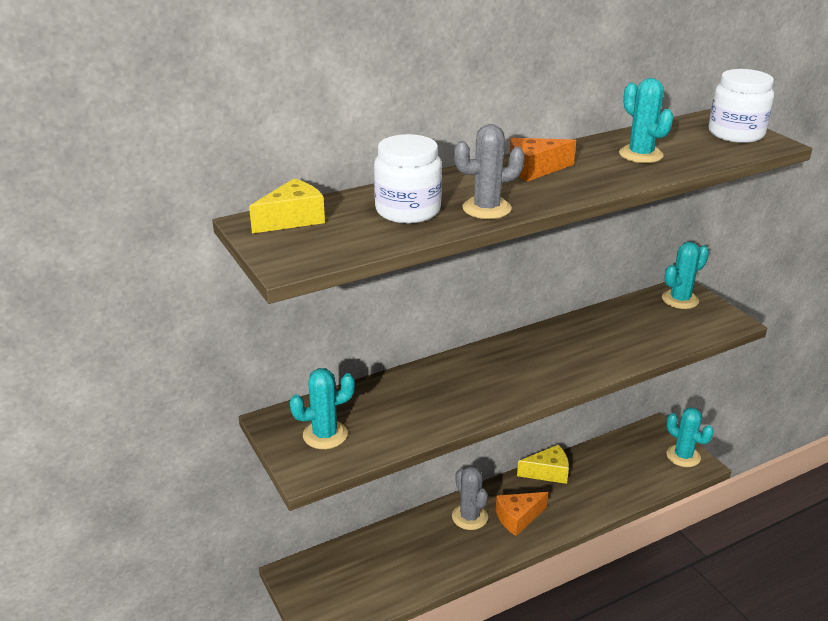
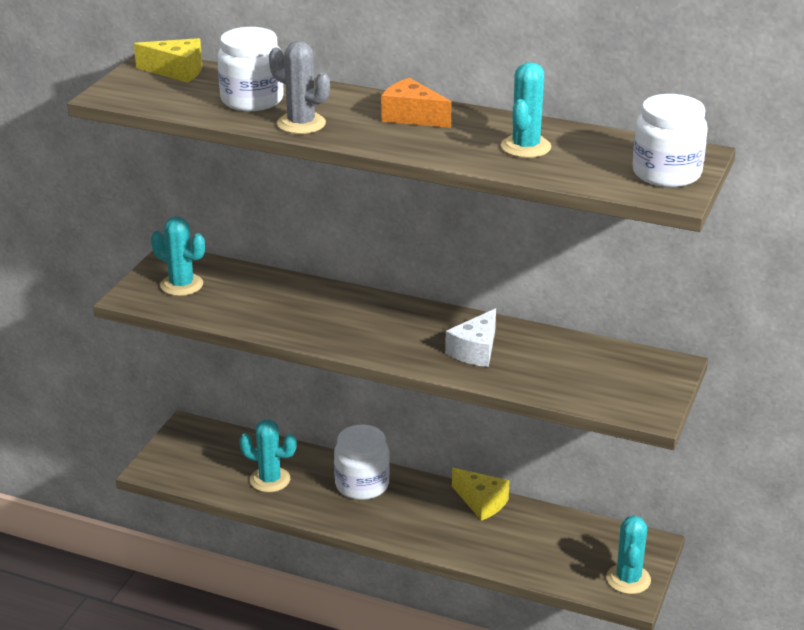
camera: 50 degrees right, 0 degrees up
(469, 517) = (362, 484): grey cactus -> white jar
(518, 518) = (395, 512): orange cheese -> none
(588, 347) = (475, 351): none -> white cheese
(680, 299) = (646, 370): turquoise cactus -> turquoise cactus (270, 480)

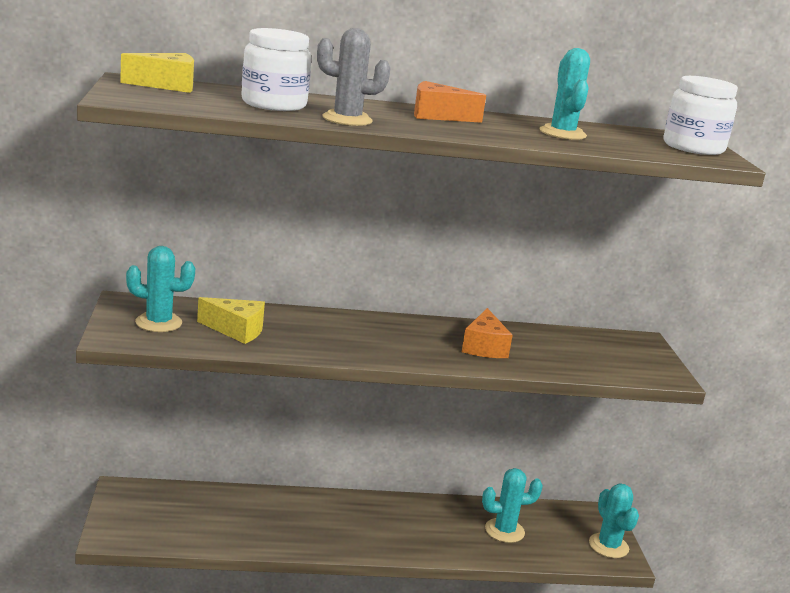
camera: 30 degrees left, 10 degrees down
(270, 480) = (240, 523): turquoise cactus -> turquoise cactus (504, 531)
(362, 484) = (330, 511): white jar -> none
(475, 351) = (484, 347): white cheese -> orange cheese
(481, 502) = (444, 507): yellow cheese -> yellow cheese (236, 330)

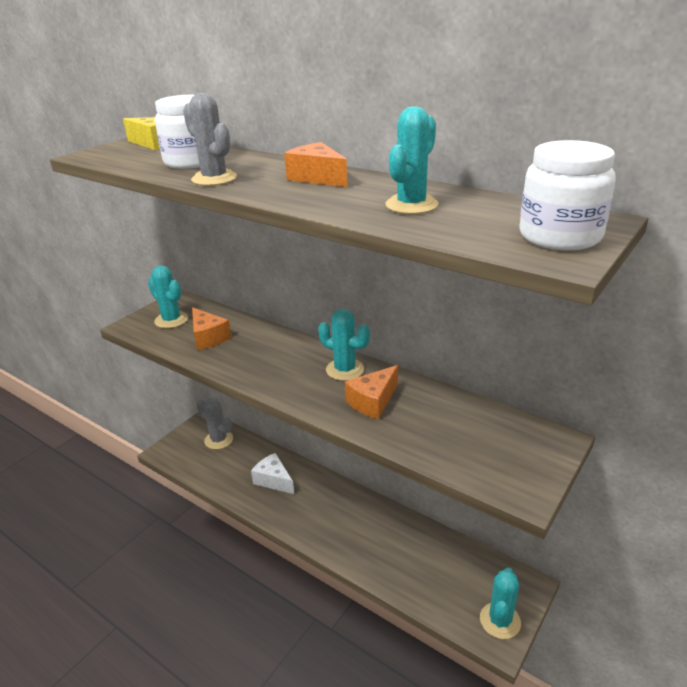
camera: 45 degrees right, 10 degrees up
(169, 501) = (218, 440): none -> grey cactus
(236, 330) = (208, 337): yellow cheese -> orange cheese
(289, 517) = (273, 480): none -> white cheese
(504, 531) = (418, 561): turquoise cactus -> turquoise cactus (345, 370)

